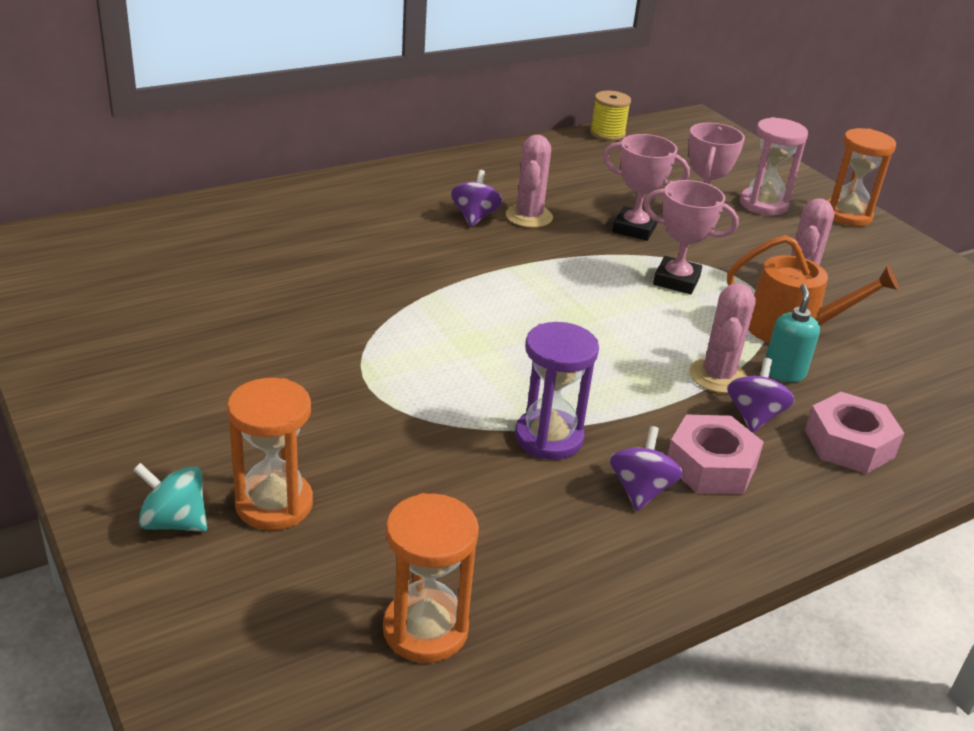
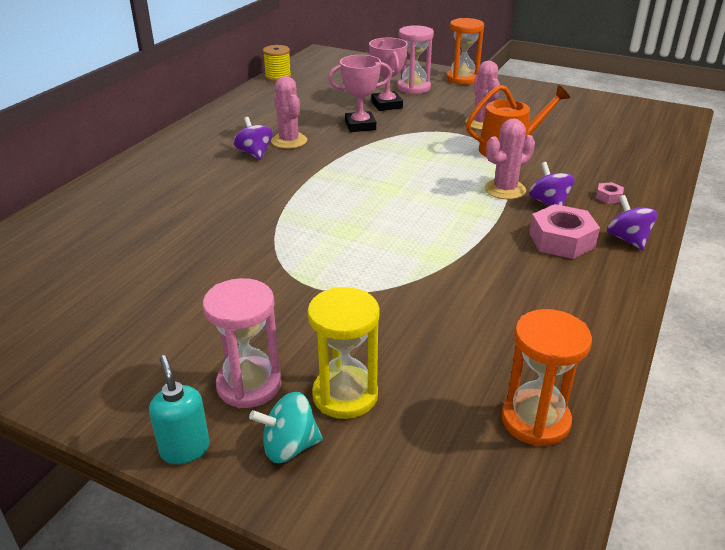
camera: 30 degrees left, 0 degrees up
(203, 449) = (249, 385): none -> pink hourglass
(274, 504) = (345, 395): orange hourglass -> yellow hourglass
(548, 438) = (460, 266): purple hourglass -> none
(640, 490) = (545, 272): purple spinning top -> purple spinning top (628, 239)
(676, 280) = (419, 146): pink trophy -> none
(718, 376) = (505, 190): pink cactus -> pink cactus turned 75 degrees clockwise
(784, 373) = (534, 173): turquoise soap dispenser -> turquoise soap dispenser (185, 449)
(849, 443) = (608, 197): pink nut -> pink nut, size x0.47

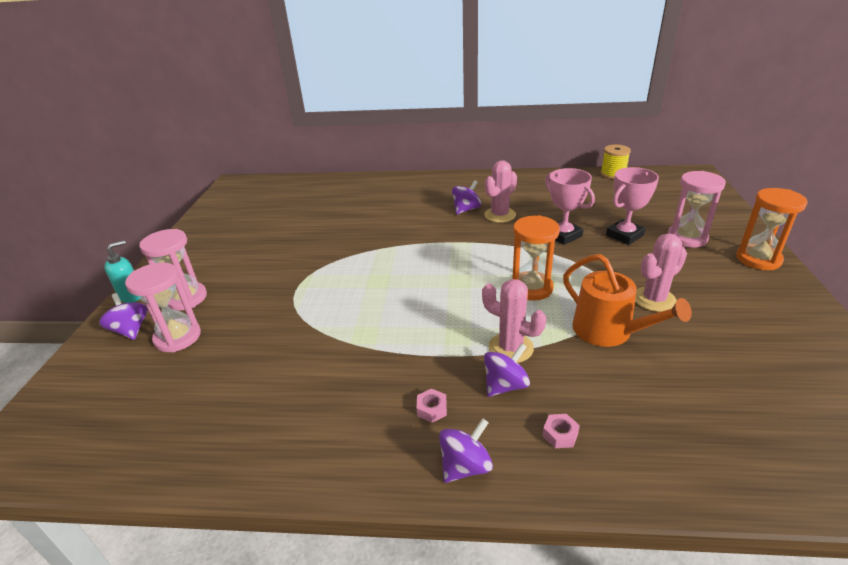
camera: 70 degrees right, 0 degrees up
(289, 447) = (131, 330): turquoise spinning top -> purple spinning top
(345, 395) = (178, 337): yellow hourglass -> pink hourglass
(535, 420) = (151, 439): orange hourglass -> orange hourglass (531, 288)
(562, 240) = (432, 409): pink nut -> pink nut, size x0.47

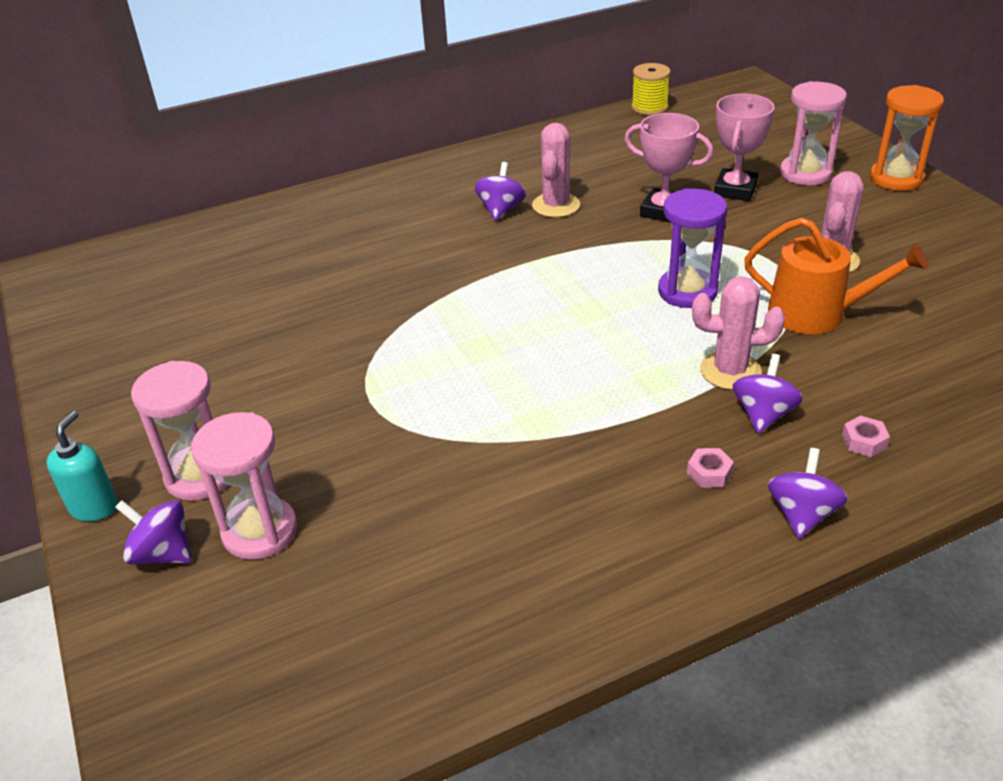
camera: 30 degrees left, 5 degrees up
(531, 288) = (687, 291): orange hourglass -> purple hourglass

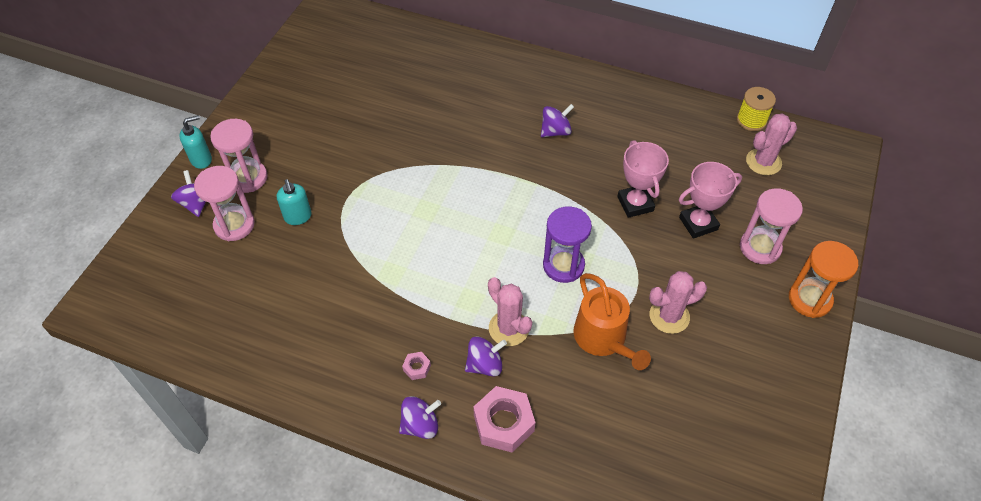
camera: 45 degrees right, 15 degrees up
(337, 460) = (298, 217): none -> turquoise soap dispenser
(556, 205) = (586, 152): pink cactus -> pink cactus (763, 162)
(864, 441) = (504, 423): pink nut -> pink nut, size x2.15

